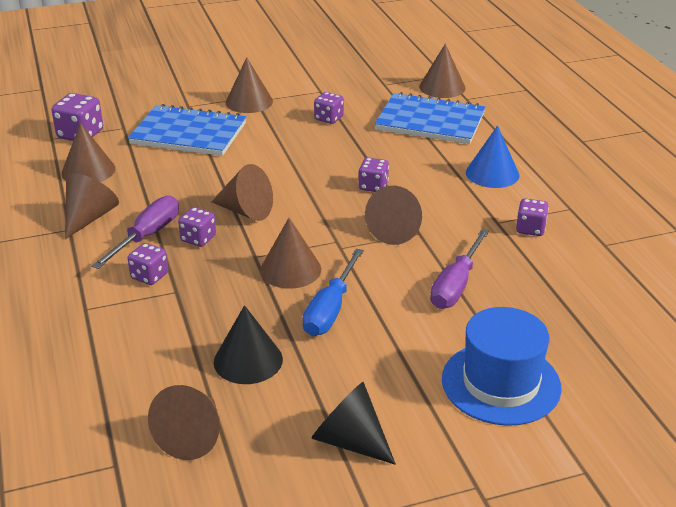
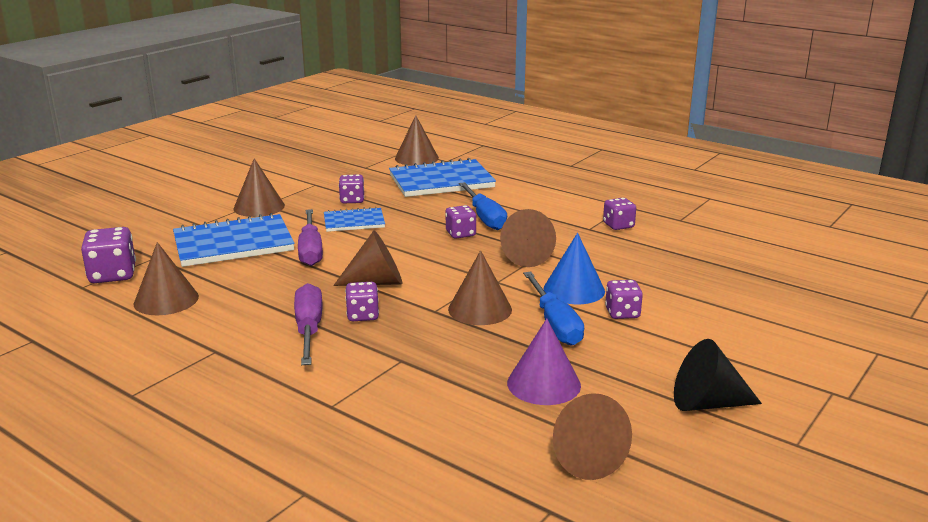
camera: 35 degrees left, 10 degrees down
(89, 218) = (224, 335): brown cone -> none
(149, 276) = (358, 358): purple dice -> purple dice (622, 313)
(248, 360) = (543, 384): black cone -> purple cone
(302, 142) = (354, 222): none -> blue notebook
(417, 176) = (485, 218): none -> blue screwdriver
(456, 285) = (622, 276): purple screwdriver -> purple screwdriver (311, 250)
(492, 173) = (539, 200): blue cone -> blue cone (574, 289)
(501, 383) = (747, 323): blue hat -> none

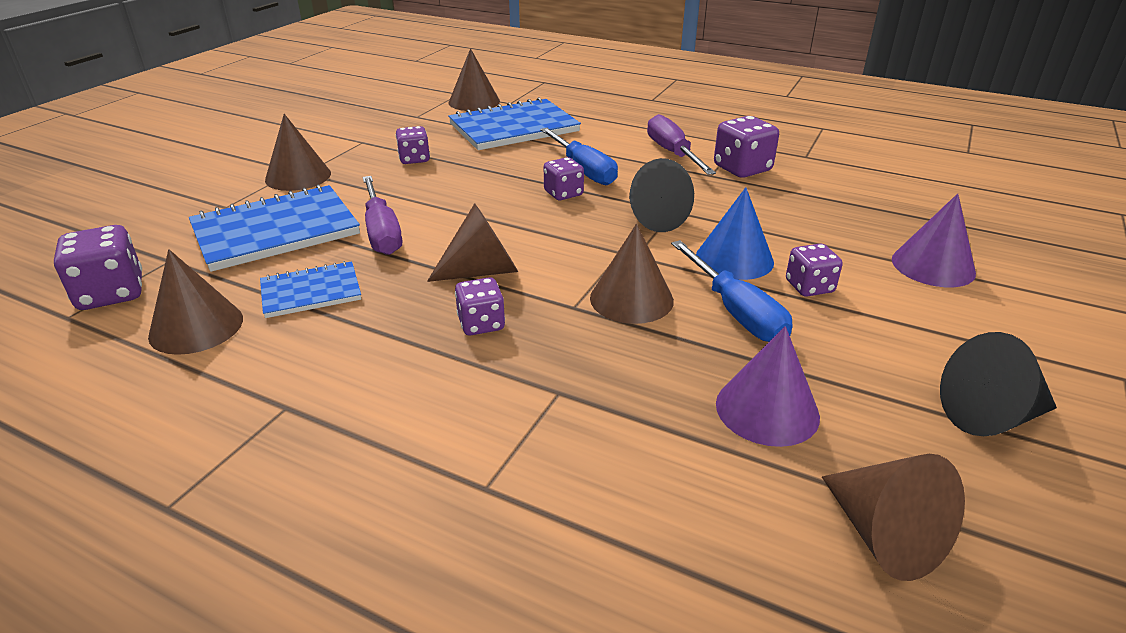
camera: 10 degrees left, 10 degrees up
(309, 329) = (413, 355): purple screwdriver -> purple screwdriver (672, 153)
(354, 222) = (426, 188): blue notebook -> blue notebook (311, 292)
(524, 256) = (653, 218): brown cone -> black cone
(618, 225) = (742, 168): purple dice -> purple dice, size x1.53
(733, 307) = (933, 266): none -> purple cone

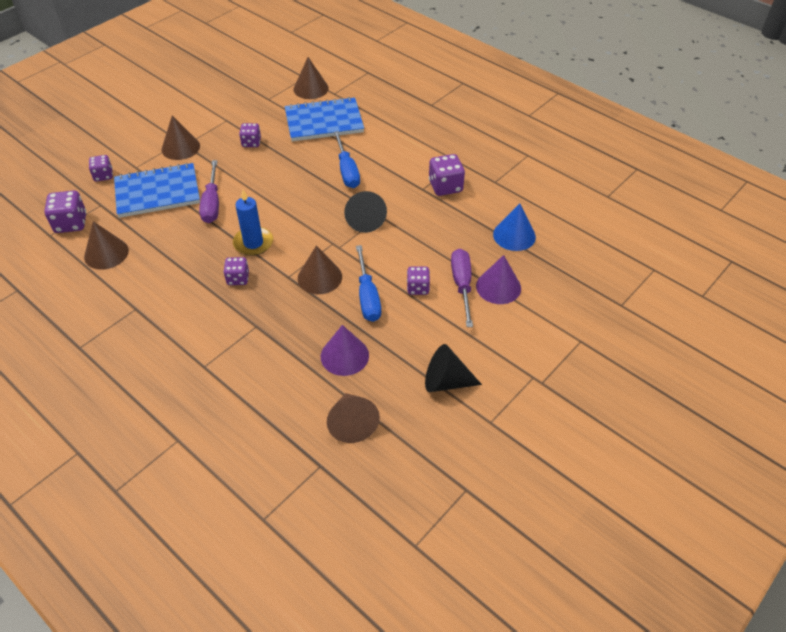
camera: 15 degrees right, 15 degrees up
(311, 292) = (164, 241): blue notebook -> none
(482, 271) = (253, 243): brown cone -> blue candle
(563, 193) = (324, 190): purple dice -> purple dice (103, 175)
(672, 153) = (411, 164): purple screwdriver -> purple screwdriver (462, 285)
(734, 259) = (391, 260): blue cone -> blue cone (514, 235)

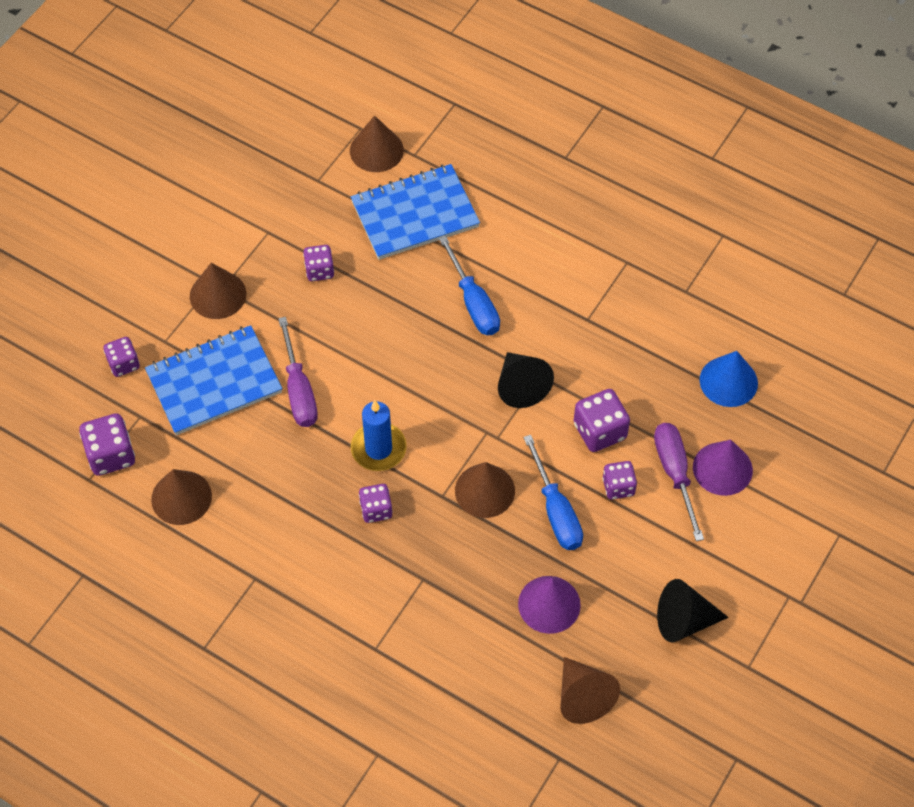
camera: 10 degrees left, 10 degrees up
(445, 186) = (618, 310): purple dice -> purple dice (599, 431)

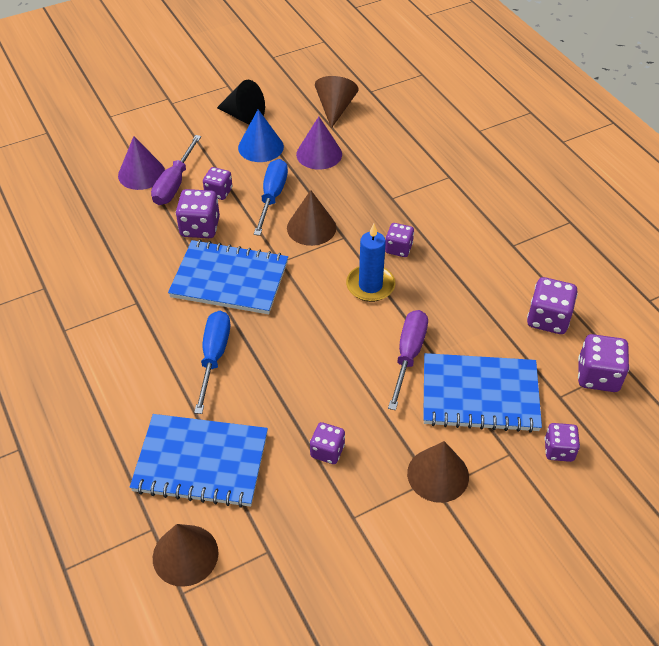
camera: 150 degrees left, 10 degrees down
(181, 497) = (548, 319): brown cone -> purple dice
(521, 386) = (230, 279): black cone -> blue notebook
(728, 381) = (82, 217): blue cone -> blue cone (260, 147)

